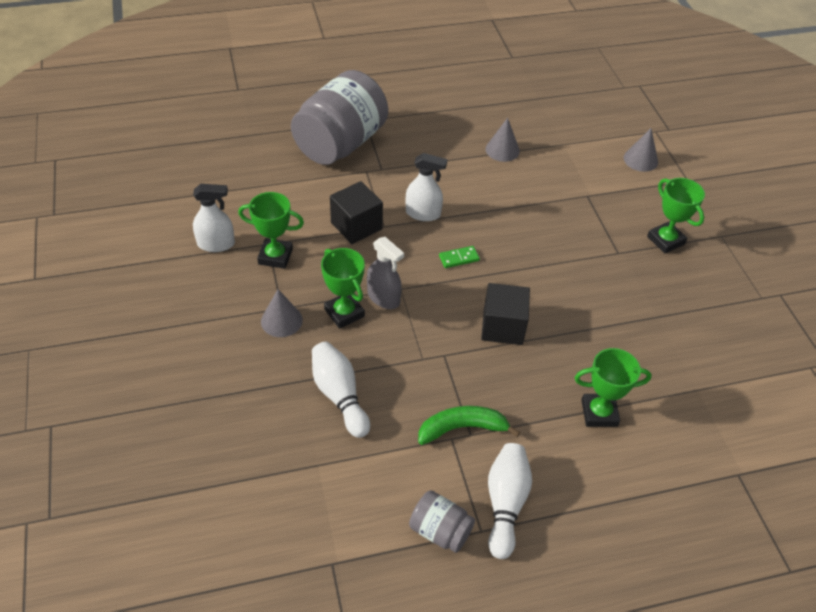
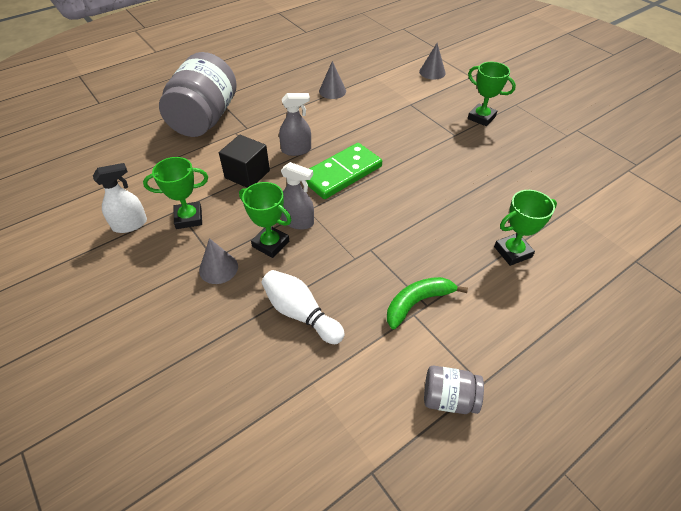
camera: 20 degrees left, 0 degrees up
(423, 213) = (296, 150): white spray bottle -> grey spray bottle
(459, 258) = (342, 173): green domino -> green domino, size x2.45
(503, 327) = (403, 212): black cube -> none
(505, 504) = (487, 352): white bowling pin -> none

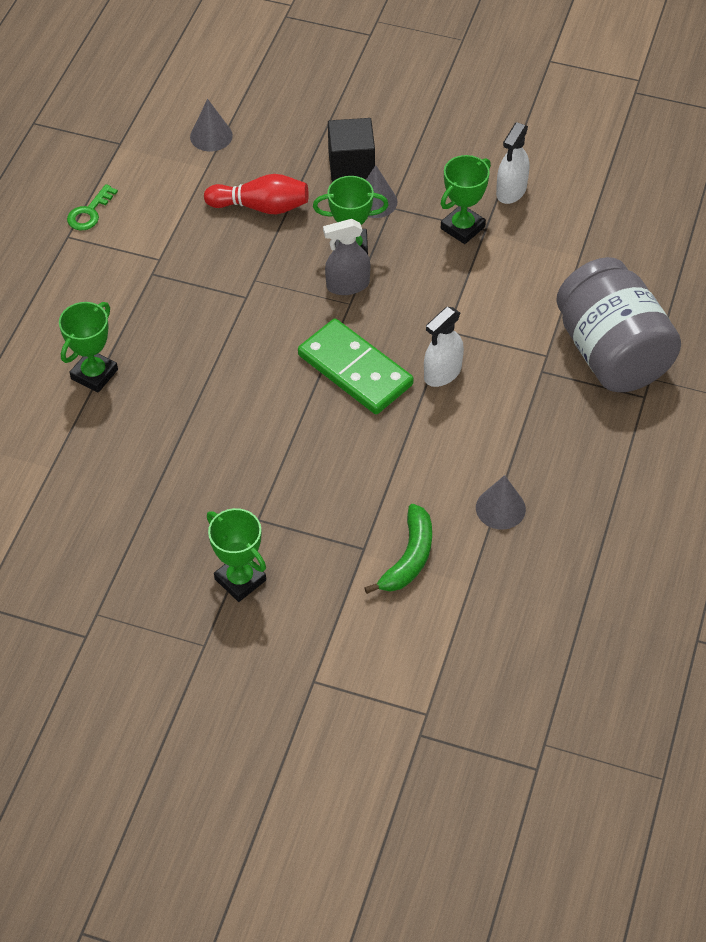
camera: 145 degrees right, 5 degrees up
(247, 174) = (462, 308): black cube -> black cube (351, 165)
(296, 150) = (442, 373): grey spray bottle -> white spray bottle
(300, 313) = (261, 207): white bowling pin -> red bowling pin
(342, 173) = (355, 370): green domino -> green domino turned 60 degrees counterclockwise
(417, 303) = (162, 270): green banana -> green banana (409, 557)
(432, 72) = (385, 652): grey cone -> grey cone (211, 136)
(449, 398) = (89, 212): grey jar -> green key
(481, 117) = (240, 580): green trophy -> green trophy turned 45 degrees clockwise

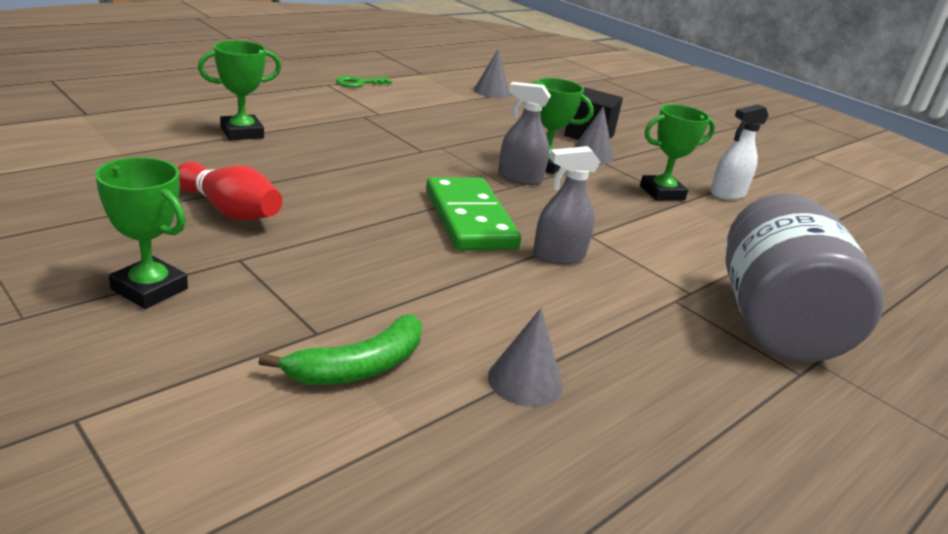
camera: 25 degrees right, 25 degrees down
(240, 580) = (149, 289): green trophy -> green trophy turned 45 degrees counterclockwise
(261, 207) = (491, 124): red bowling pin -> red bowling pin (229, 210)
(442, 373) = (558, 256): white spray bottle -> grey spray bottle

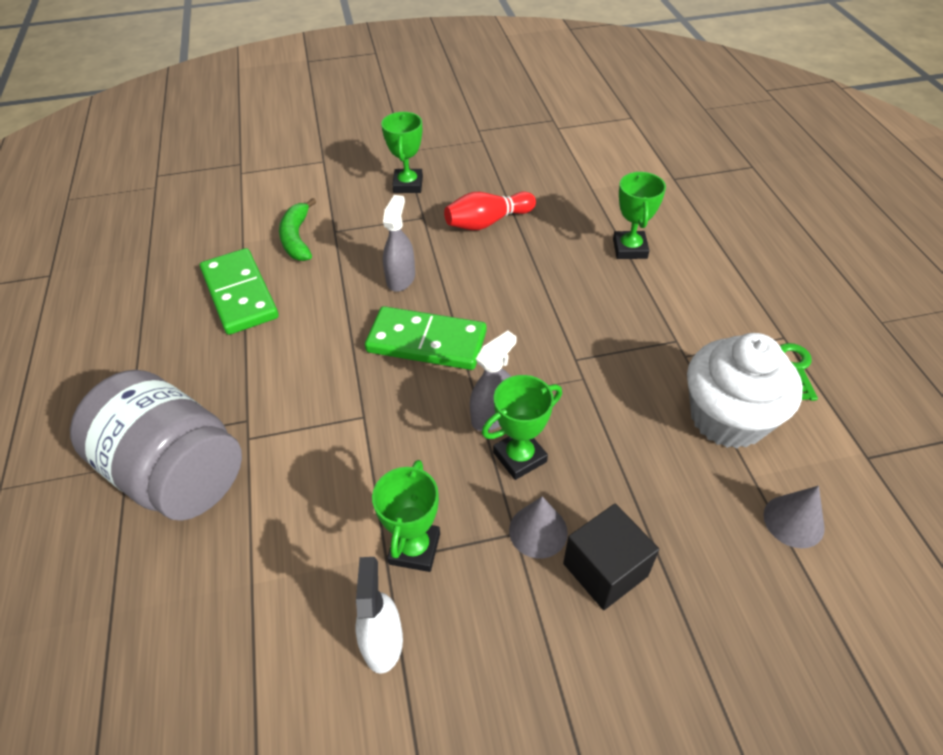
camera: 125 degrees right, 20 degrees up
(149, 289) = (408, 185): green trophy -> green trophy turned 60 degrees counterclockwise
(429, 103) = (728, 418): none -> white cupcake
(525, 381) = (239, 294): grey cone -> green domino
(558, 256) = (345, 374): grey spray bottle -> grey spray bottle (401, 278)

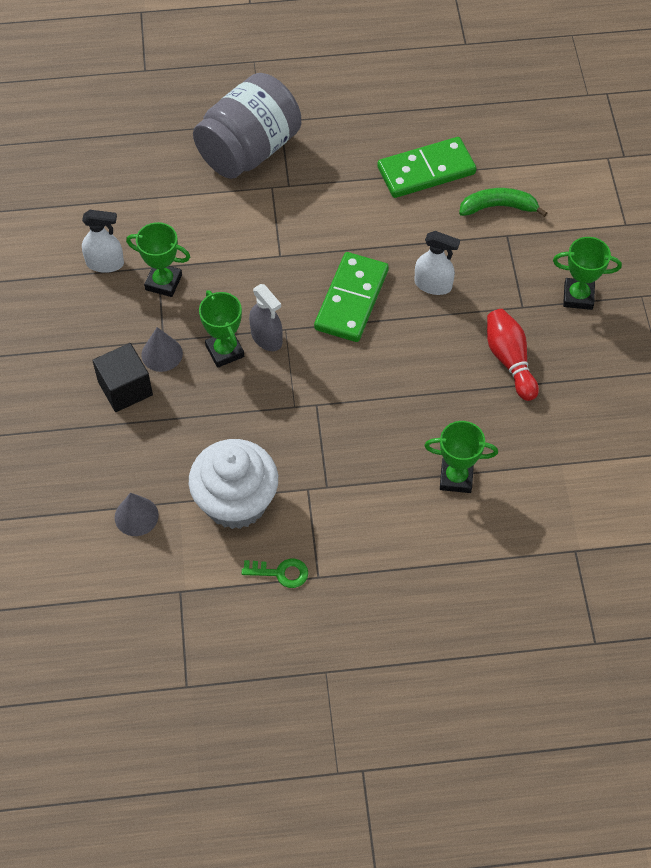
camera: 95 degrees right, 10 degrees up
(401, 278) = (433, 285): grey spray bottle -> white spray bottle

